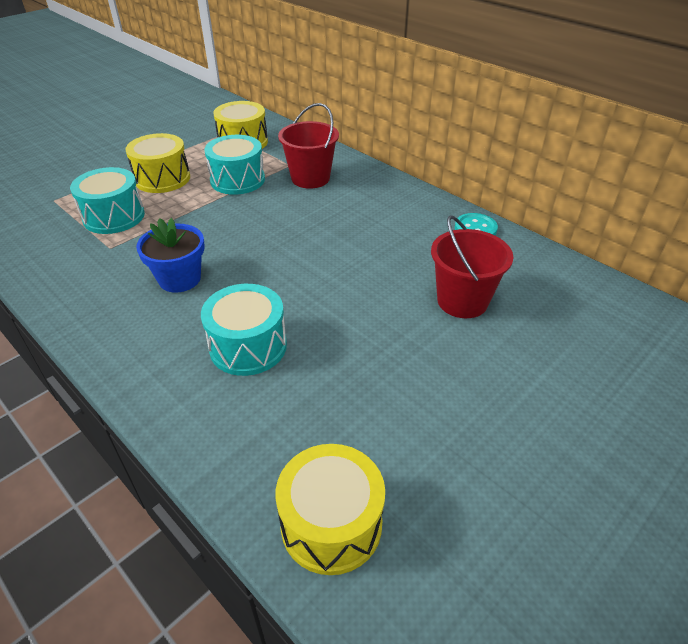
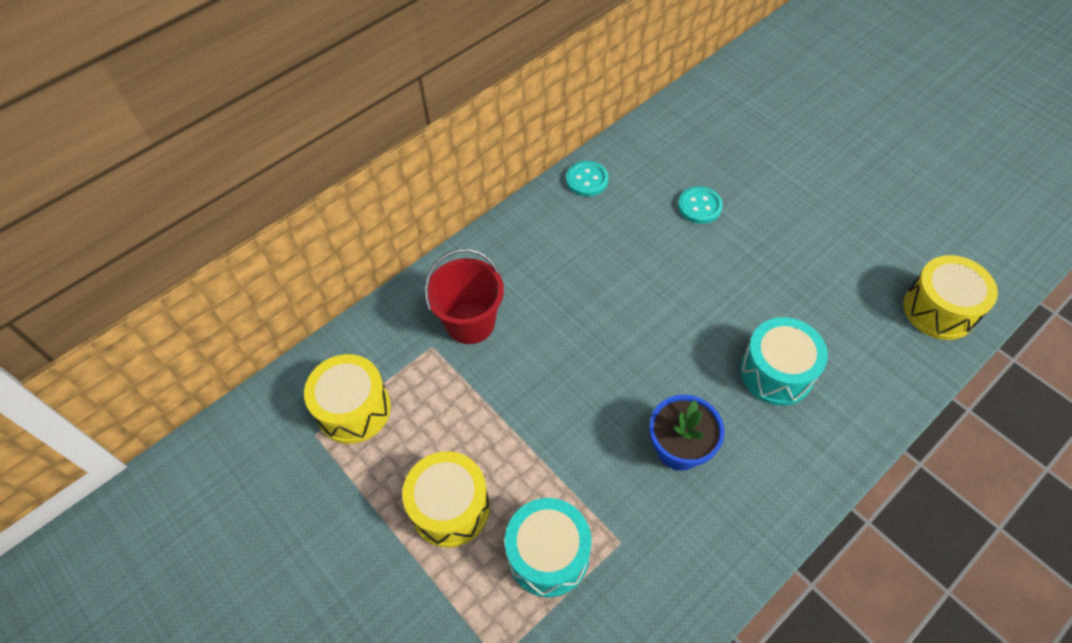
camera: 85 degrees left, 15 degrees up
(237, 180) = (465, 407): turquoise drum -> none
(462, 301) = (699, 206): red bucket -> turquoise button

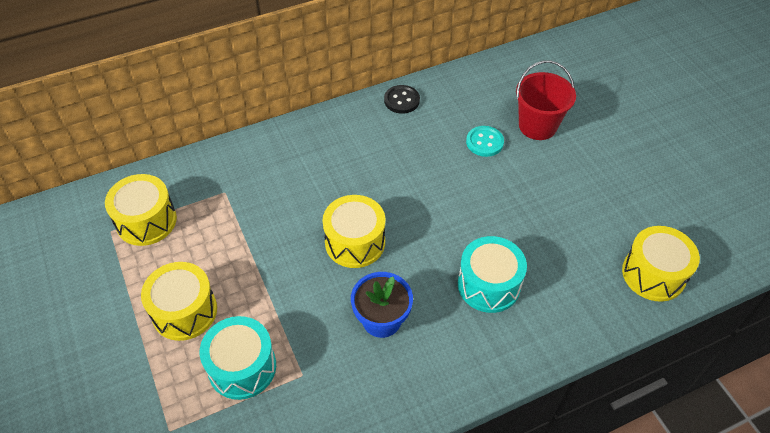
camera: 15 degrees right, 5 degrees down
(470, 323) = (261, 182): red bucket -> red bucket (537, 126)
(587, 180) = (401, 100): turquoise button -> black button
(609, 365) = (355, 242): none -> yellow drum

